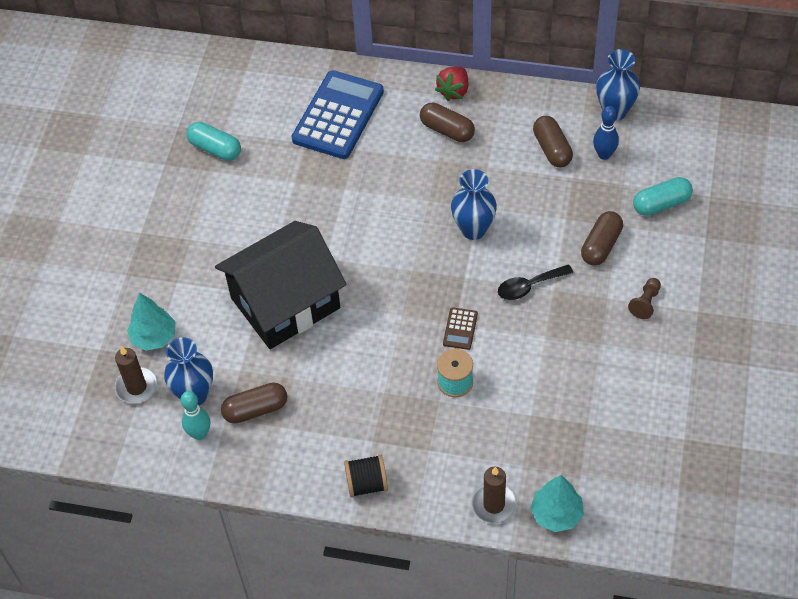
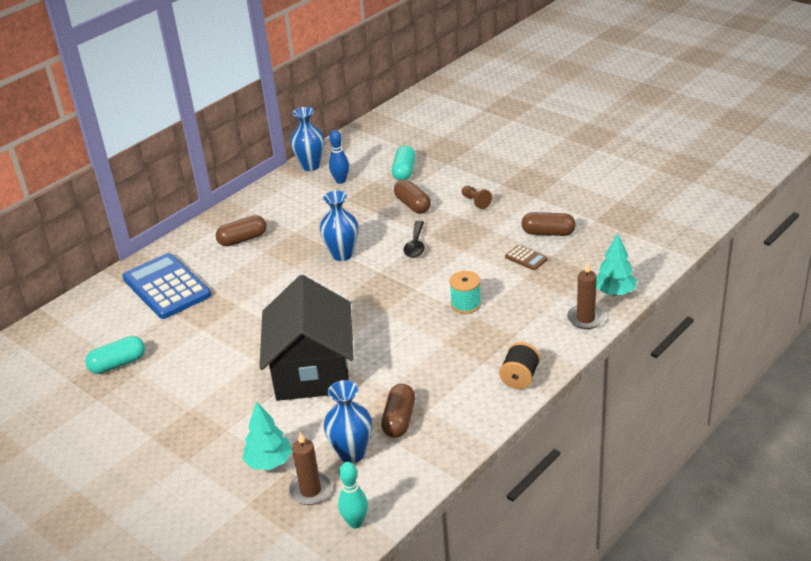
camera: 60 degrees left, 20 degrees down
(199, 434) = (394, 462): turquoise bowling pin -> turquoise bowling pin (355, 522)
(454, 91) = (212, 226): red strawberry -> none
(460, 329) = (422, 287): brown calculator -> brown calculator (526, 258)
(552, 149) = (312, 200): brown capsule -> brown capsule (548, 233)

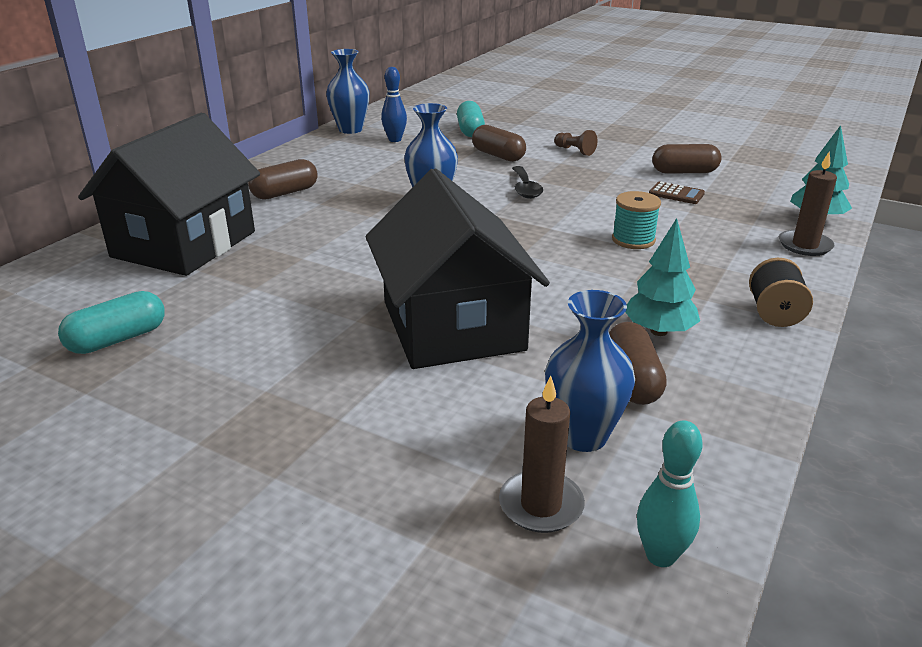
camera: 15 degrees left, 5 degrees down
(166, 287) = (184, 244): blue calculator -> black house
(269, 462) = (439, 464): turquoise tree -> turquoise tree (659, 331)

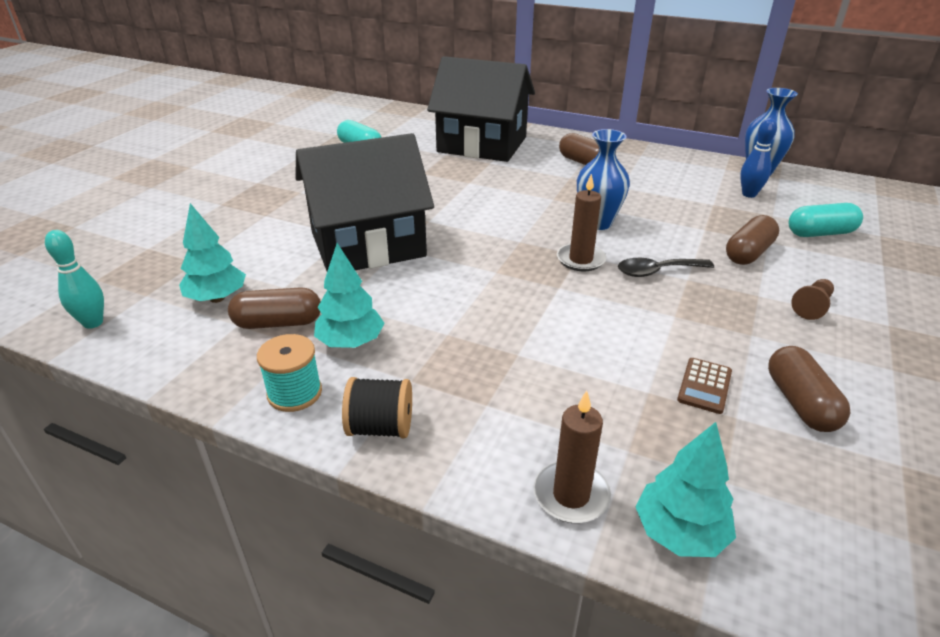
camera: 85 degrees right, 5 degrees up
(541, 505) = (158, 282): brown candle -> brown candle (580, 260)
(583, 436) = (217, 298): blue vase -> turquoise tree
(633, 240) = (545, 339): turquoise spool -> turquoise spool (294, 393)

